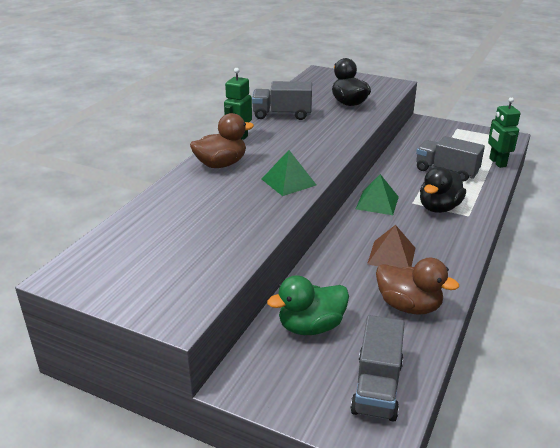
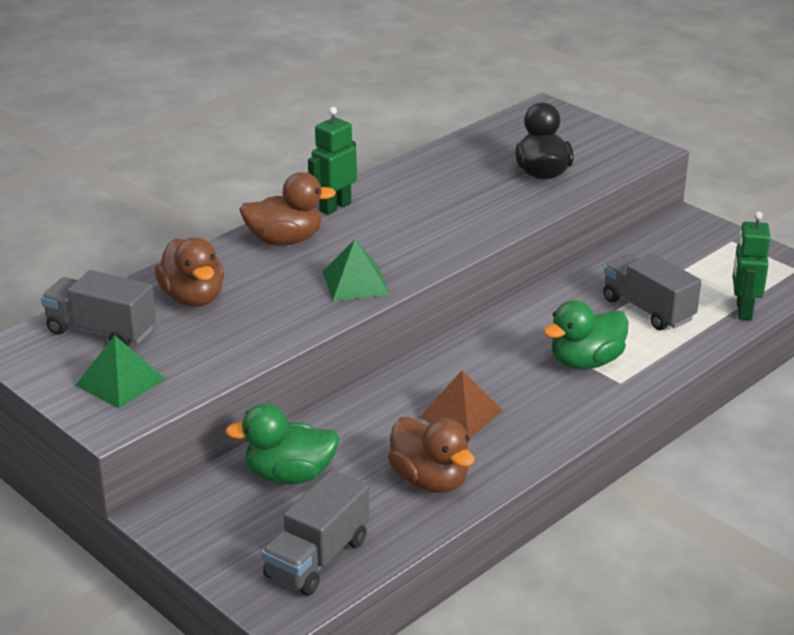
camera: 20 degrees right, 0 degrees up
(183, 212) = (193, 298): none -> brown duck
(282, 115) = (425, 176): grey truck -> grey truck (101, 331)
(377, 203) = (501, 337): green pyramid -> green pyramid (120, 382)
(439, 208) = (586, 362): black duck -> green duck

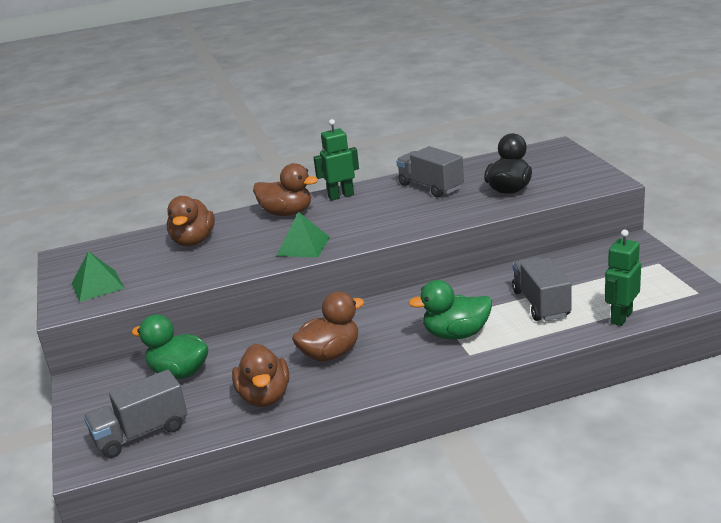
camera: 30 degrees right, 5 degrees down
(101, 331) = (121, 253): grey truck -> grey truck (430, 187)
(460, 413) = (330, 354): brown pyramid -> brown duck

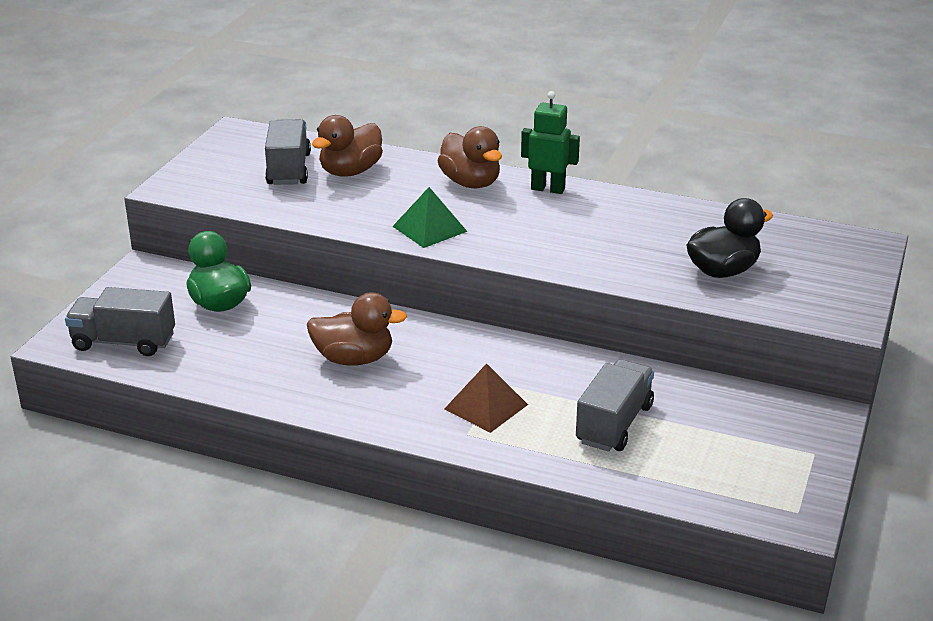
camera: 35 degrees right, 5 degrees up
(97, 285) = (218, 177): green pyramid -> none
(264, 397) = (249, 367): brown duck -> none
(430, 187) = (649, 224): grey truck -> grey truck (288, 169)
(456, 334) = (486, 406): green duck -> brown pyramid
(621, 317) = (668, 487): green robot -> none

